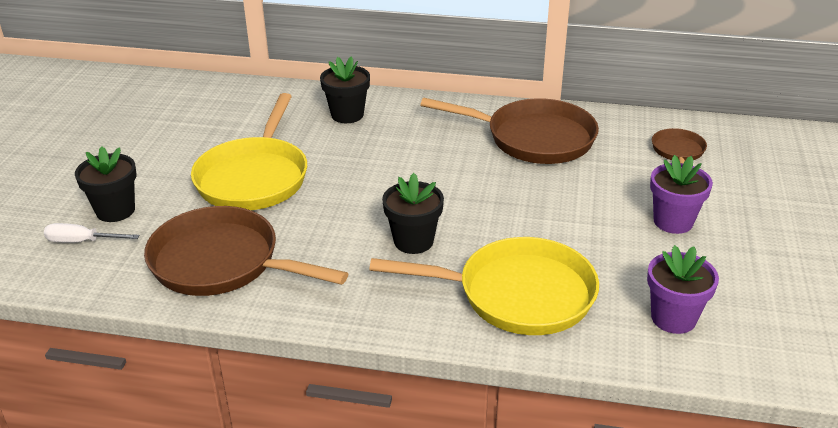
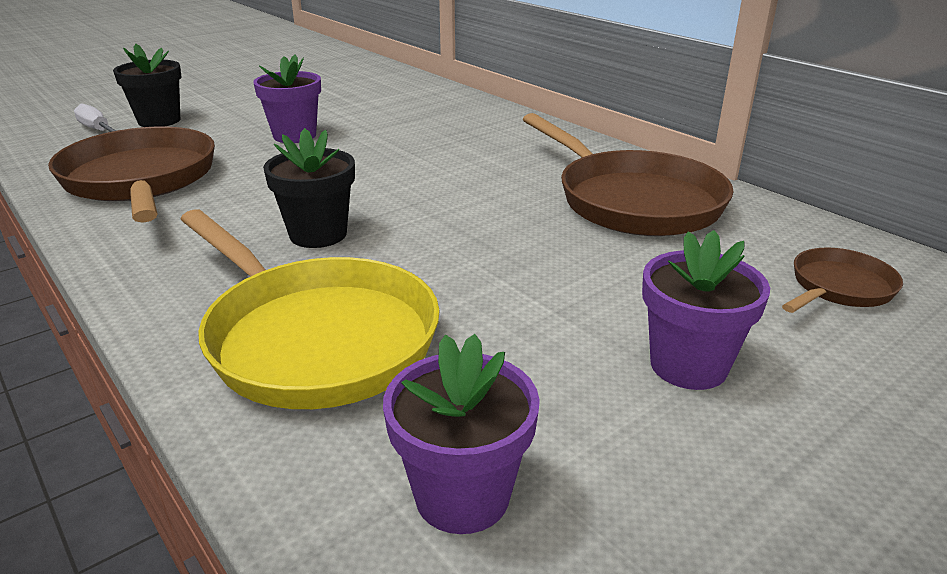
camera: 40 degrees right, 5 degrees down
(254, 177) = (294, 136): yellow pan -> purple flower pot
(347, 115) = (464, 121): black flower pot -> none

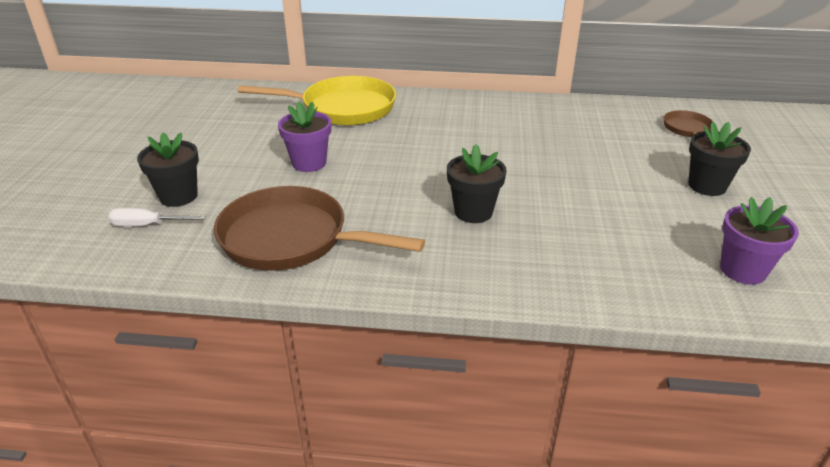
camera: 45 degrees left, 5 degrees up
(314, 337) = (587, 256): yellow pan -> yellow pan (342, 108)
(632, 200) = (557, 123): brown pan -> none
(688, 365) = (707, 186): purple flower pot -> black flower pot

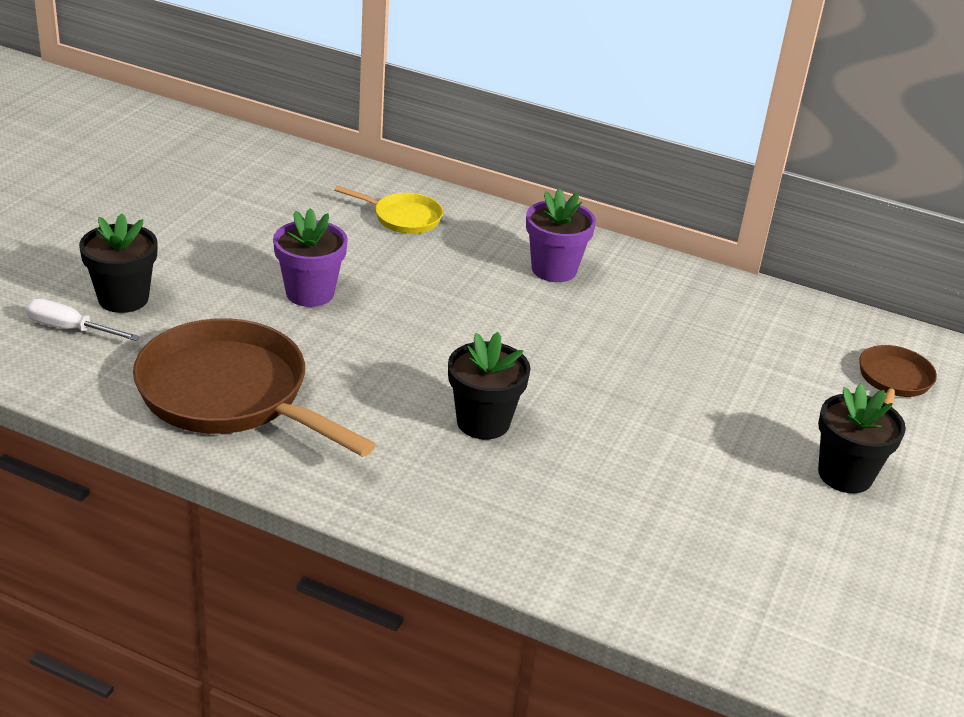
camera: 15 degrees right, 0 degrees up
(342, 108) = (403, 218): yellow pan -> yellow pan, size x0.49
(742, 270) = (789, 604): purple flower pot -> purple flower pot (554, 269)

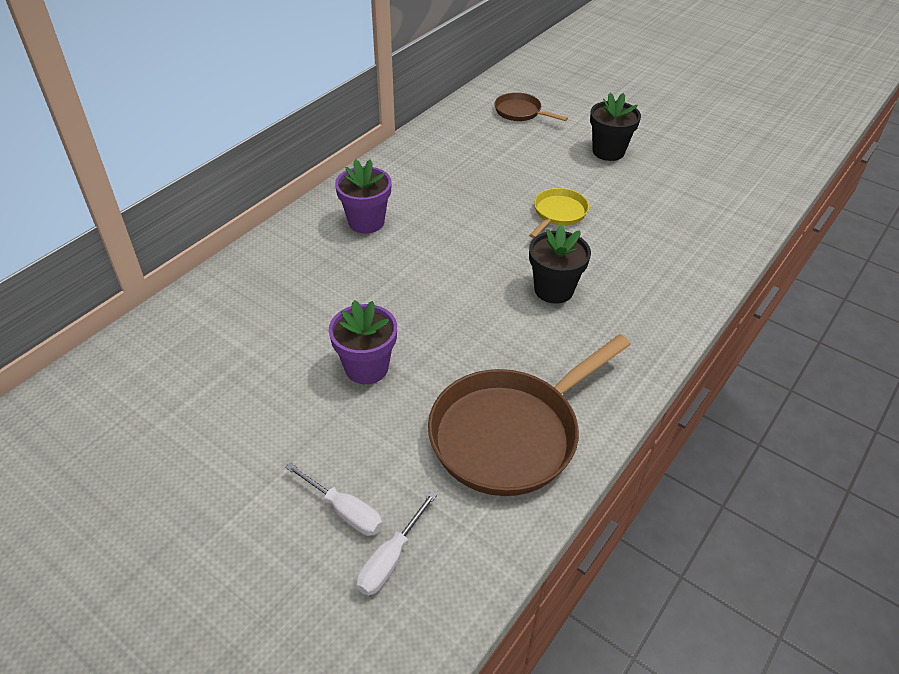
camera: 75 degrees left, 10 degrees up
(123, 298) = (344, 511): black flower pot -> white screwdriver
(403, 218) = (261, 293): yellow pan -> yellow pan (558, 213)

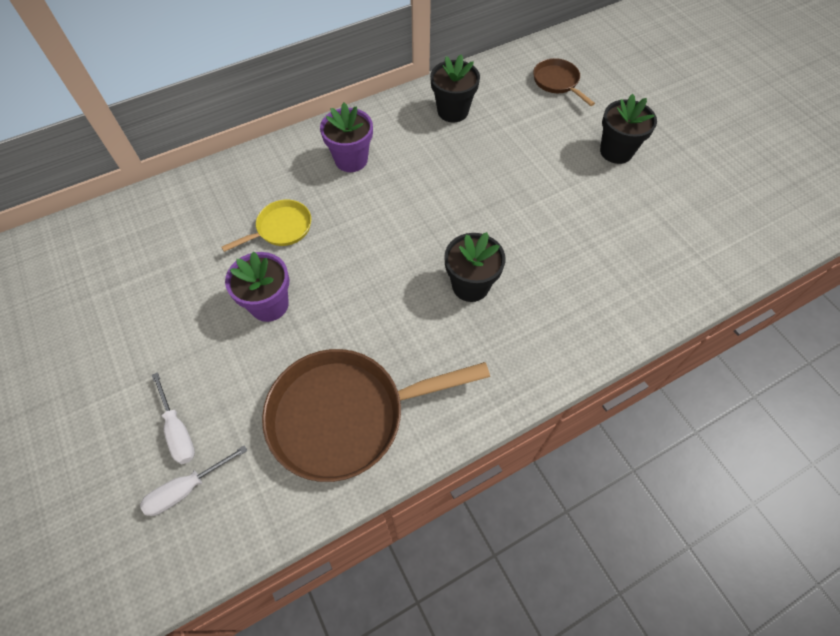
camera: 25 degrees right, 15 degrees up
(439, 157) = (452, 111): none -> black flower pot
(558, 213) = (524, 205): yellow pan -> yellow pan (281, 228)

